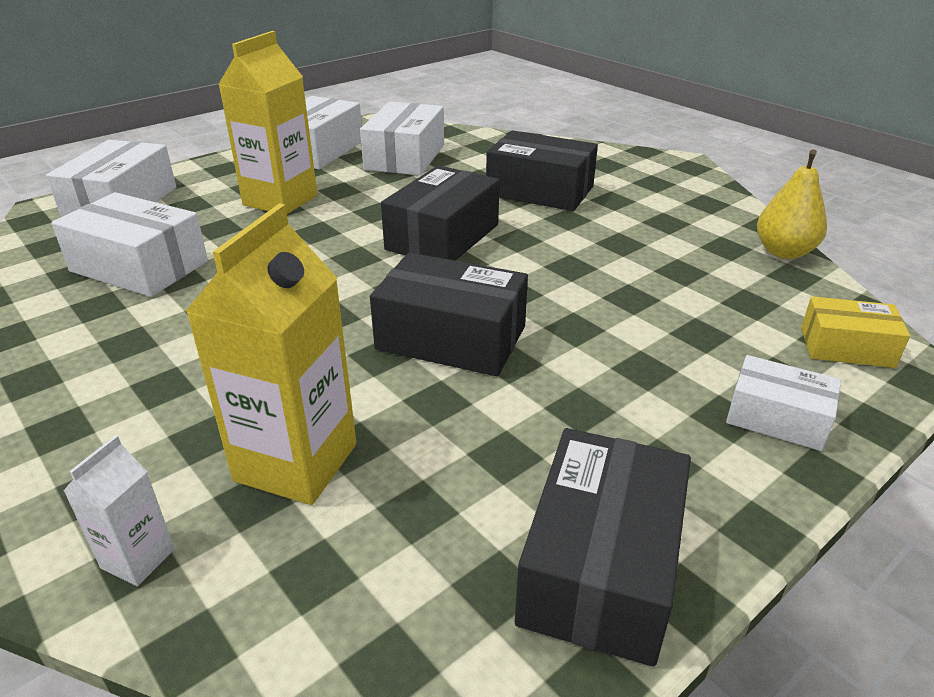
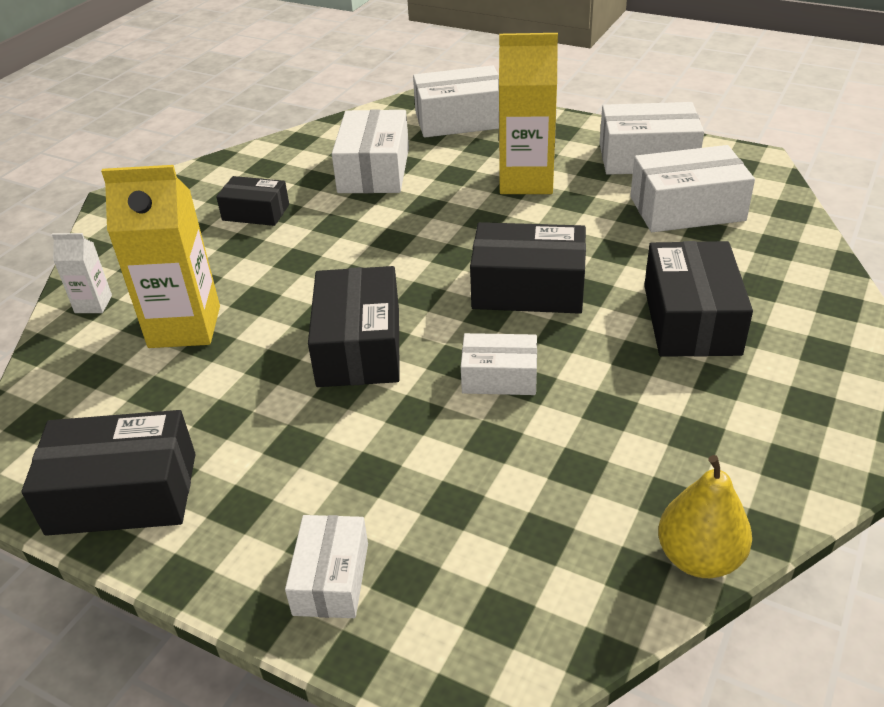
camera: 70 degrees right, 5 degrees up
(106, 361) = (256, 212): none -> black box
(552, 276) = (499, 377): none -> white box
(846, 347) = (491, 632): yellow box -> none

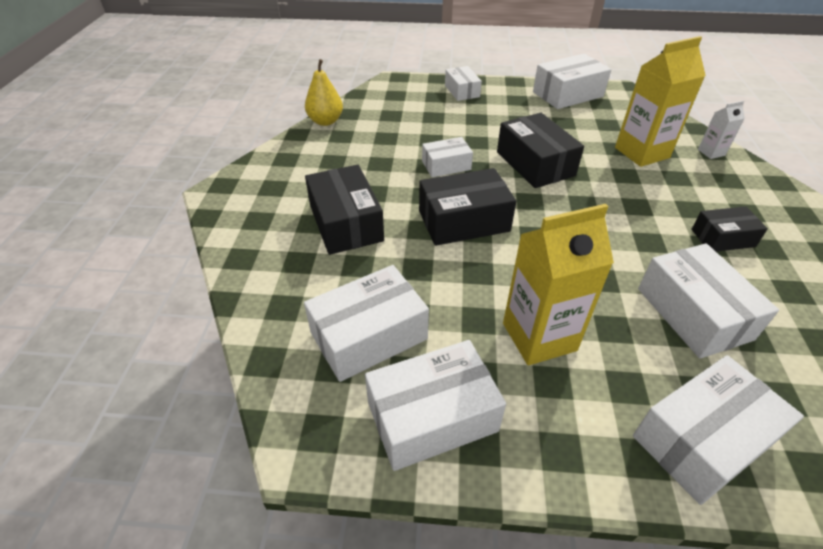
camera: 155 degrees right, 5 degrees up
(123, 493) = (567, 94): black box -> white box

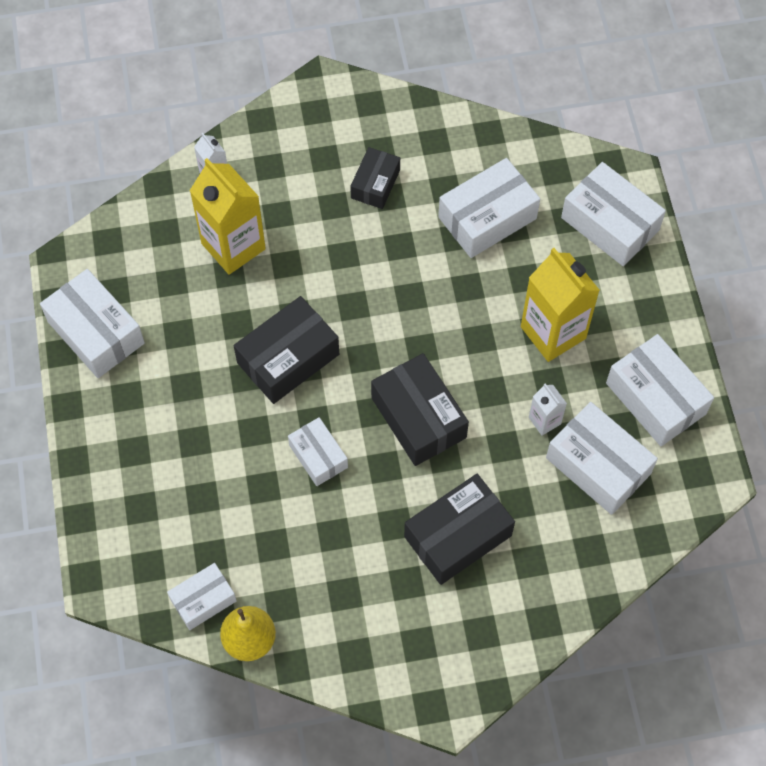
camera: 105 degrees left, 20 degrees up
(435, 304) = (544, 420): none -> white carton
(462, 91) = (116, 474): white box -> white box (203, 600)
(722, 238) = (375, 184): black box -> black box turned 45 degrees clockwise

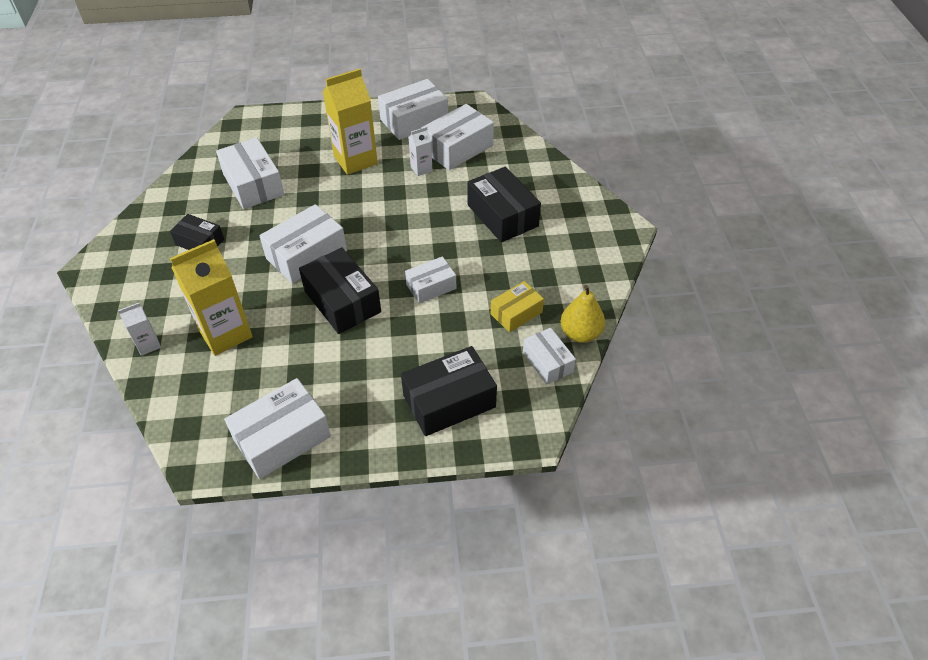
camera: 85 degrees left, 15 degrees down
(279, 561) = (516, 313): none -> yellow box
(418, 417) = (408, 230): black box -> black box (449, 401)
(610, 224) = (279, 128): white box -> white box (306, 255)

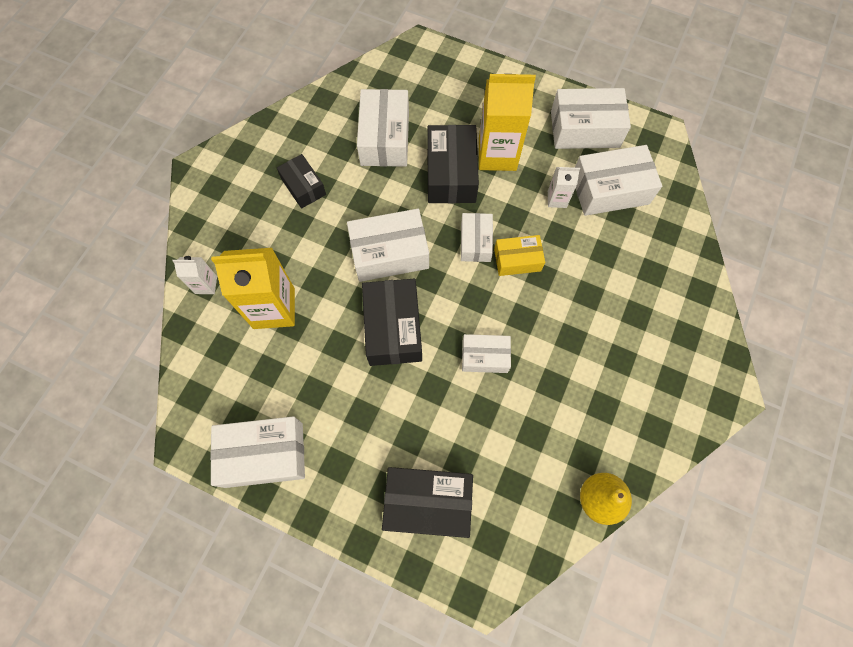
camera: 30 degrees right, 20 degrees up
(502, 215) = (606, 304): black box -> black box (451, 174)
(516, 313) = (549, 436): yellow box -> yellow box (517, 260)
(547, 362) = (546, 514): white box -> white box (475, 242)

